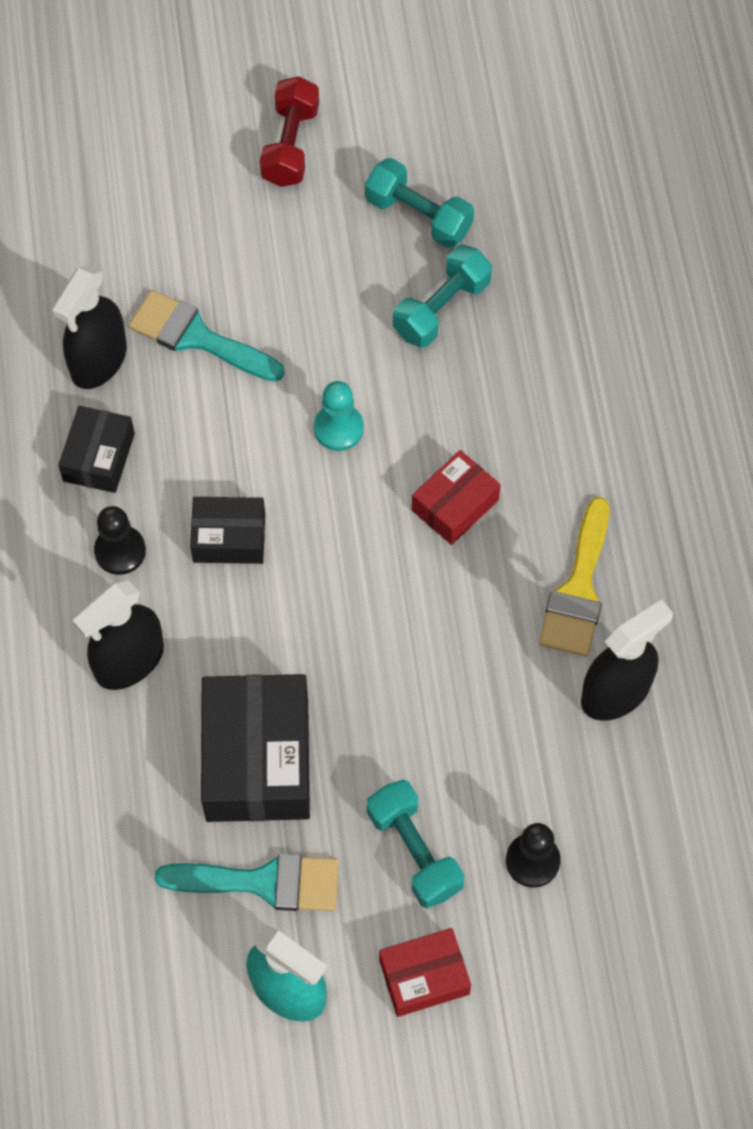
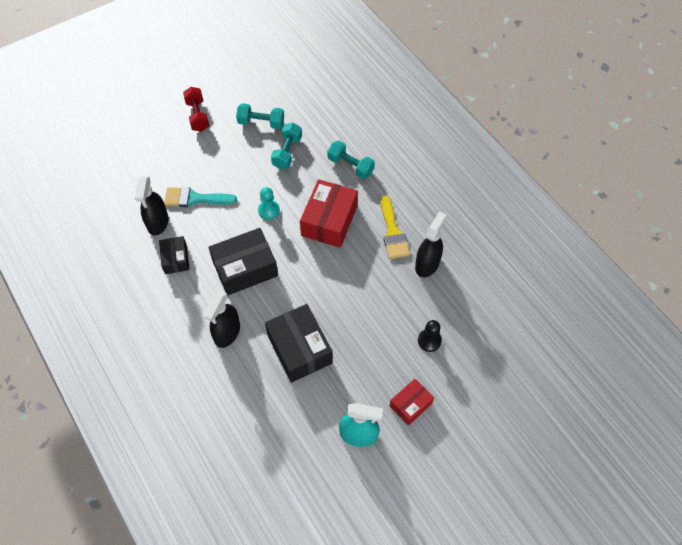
camera: 25 degrees left, 5 degrees down
(120, 551) = (202, 291): black pawn -> none
(229, 538) = (245, 268): black box -> black box, size x1.76
(262, 882) = (326, 396): turquoise brush -> none
(414, 851) = (381, 357): turquoise dumbbell -> turquoise dumbbell (350, 166)
(455, 505) = (329, 221): red box -> red box, size x1.76

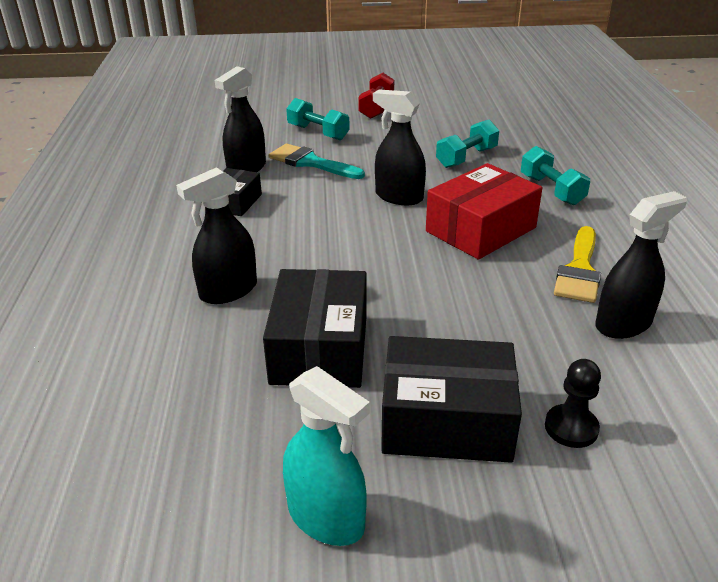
camera: 30 degrees right, 25 degrees down
(245, 268) = (317, 237): black box -> black box (446, 420)
(261, 123) = (451, 129): turquoise dumbbell -> turquoise dumbbell (318, 132)
(269, 210) = (398, 197): turquoise pawn -> black spray bottle
(410, 404) = (470, 515): red box -> none

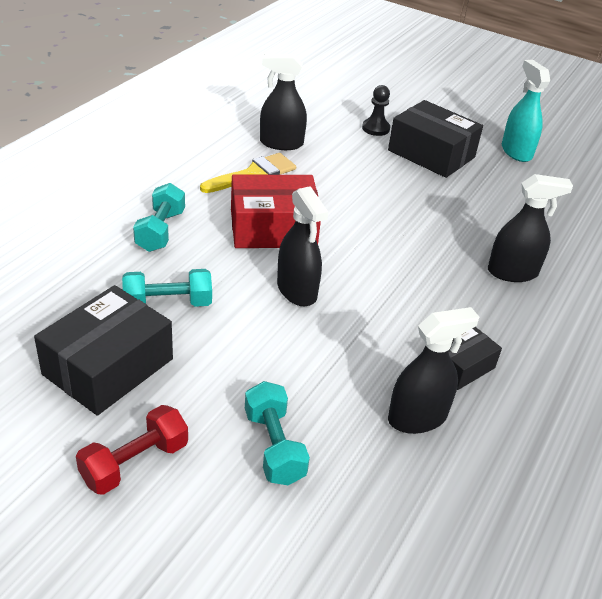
camera: 150 degrees left, 5 degrees up
(311, 163) = (335, 386): turquoise brush -> none
(320, 348) = (471, 209): black box -> black box (108, 366)

